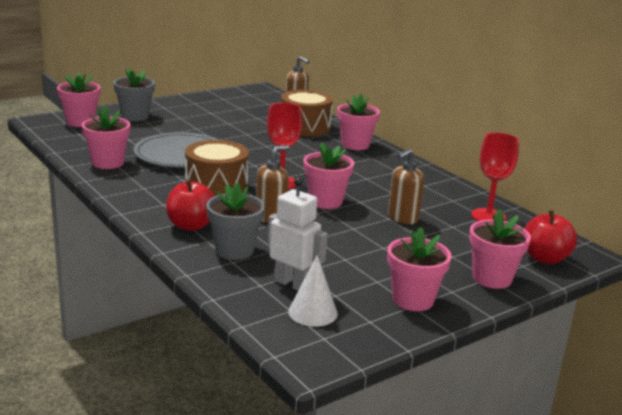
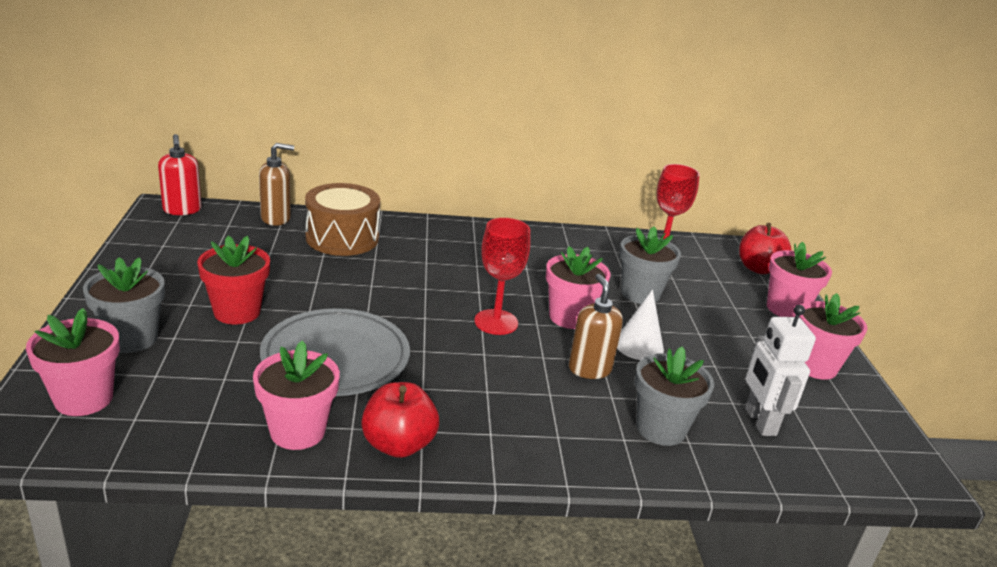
camera: 60 degrees left, 5 degrees up
(188, 127) = (237, 312): none -> red flower pot
(191, 226) = (574, 435): red apple -> red apple (398, 444)
(216, 186) = (468, 370): brown drum -> none
(264, 92) = (182, 210): none -> red soap dispenser
(292, 284) = (759, 422): white robot -> white robot turned 75 degrees counterclockwise
(313, 312) = (825, 435): white cone -> white cone (639, 346)
(355, 145) = (430, 234): pink flower pot -> none
(402, 218) = (640, 294): brown soap dispenser -> grey flower pot

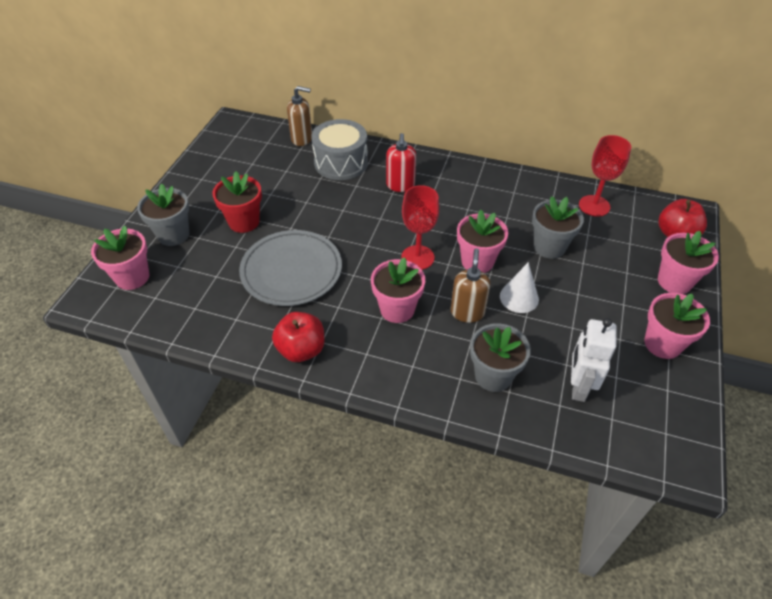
camera: 25 degrees right, 20 degrees up
(182, 210) = (242, 125): red soap dispenser -> red soap dispenser (400, 185)
(297, 431) = (243, 326): pink flower pot -> pink flower pot (397, 309)
(342, 238) = (341, 162): brown drum -> grey drum

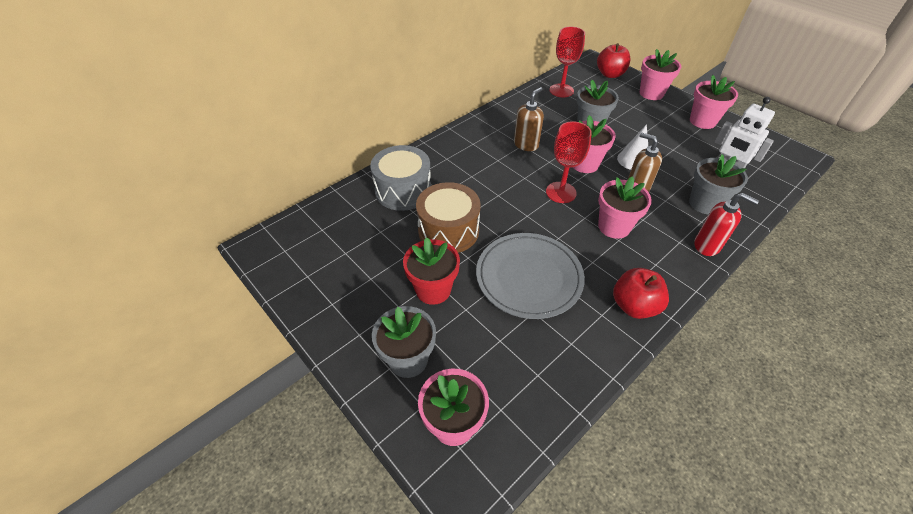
camera: 60 degrees left, 0 degrees up
(302, 139) = (342, 203): brown soap dispenser -> brown soap dispenser (526, 144)
(313, 205) = (448, 230): none -> brown drum
(400, 185) = (465, 168): red soap dispenser -> red soap dispenser (707, 245)

